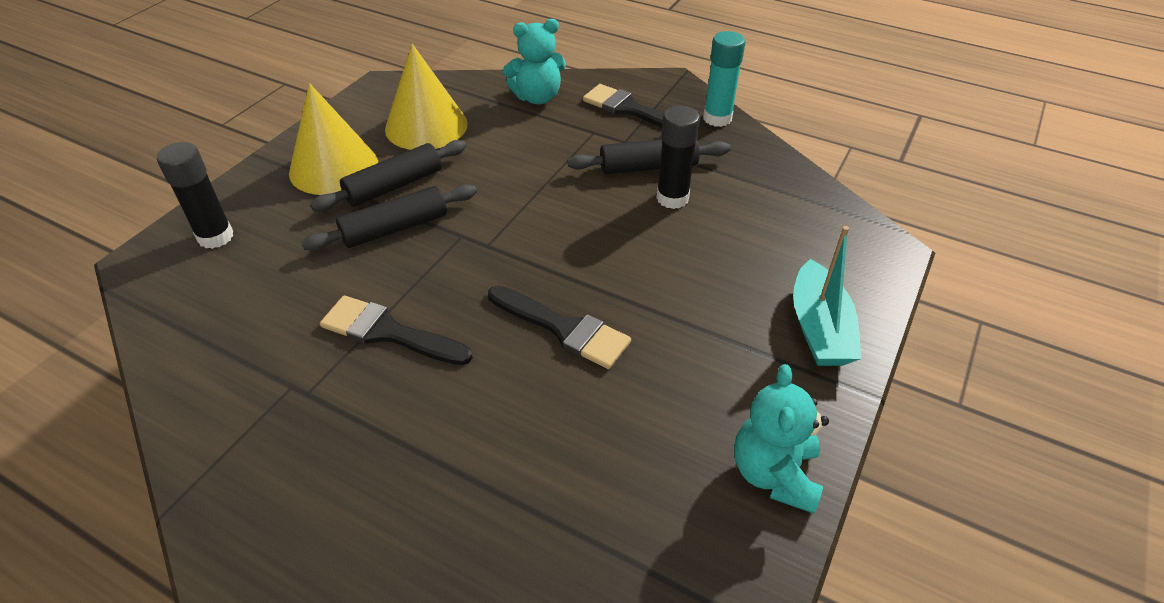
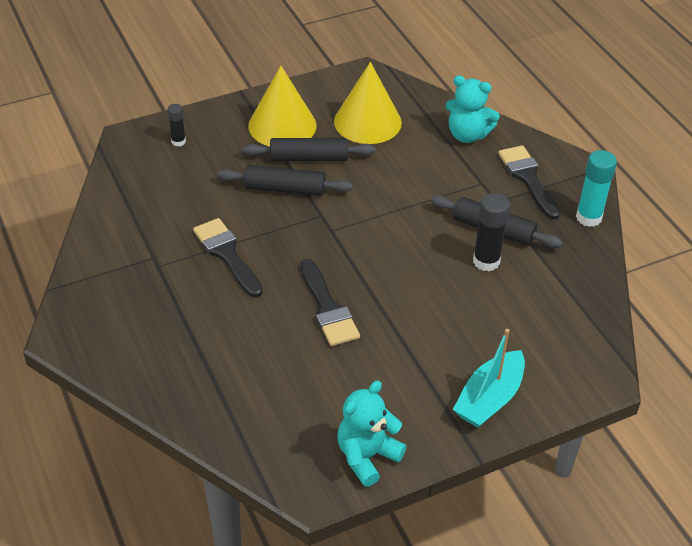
camera: 35 degrees right, 0 degrees up
(215, 237) = (178, 141): black glue stick -> black glue stick, size x0.58

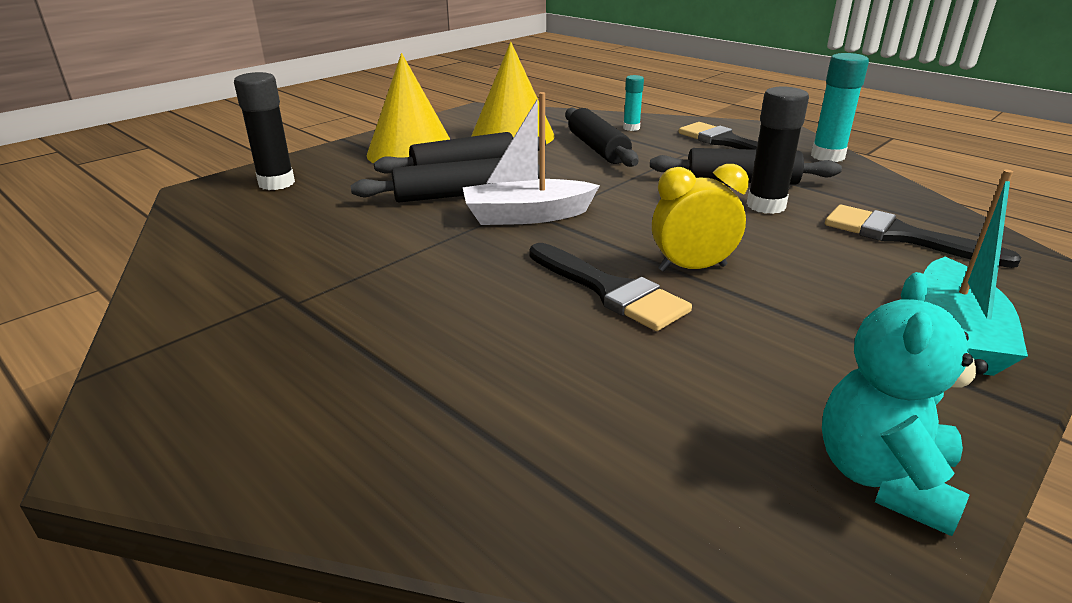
camera: 20 degrees left, 15 degrees down
(178, 141) = (276, 183): black glue stick -> black glue stick, size x1.72
(227, 254) = (408, 267): black brush -> black brush (902, 237)
(321, 225) = (527, 216): none -> white boat
(388, 305) = (692, 268): none -> yellow clock
(420, 158) = (597, 148): none -> black rolling pin
(467, 135) = (631, 128): turquoise teddy bear -> turquoise glue stick

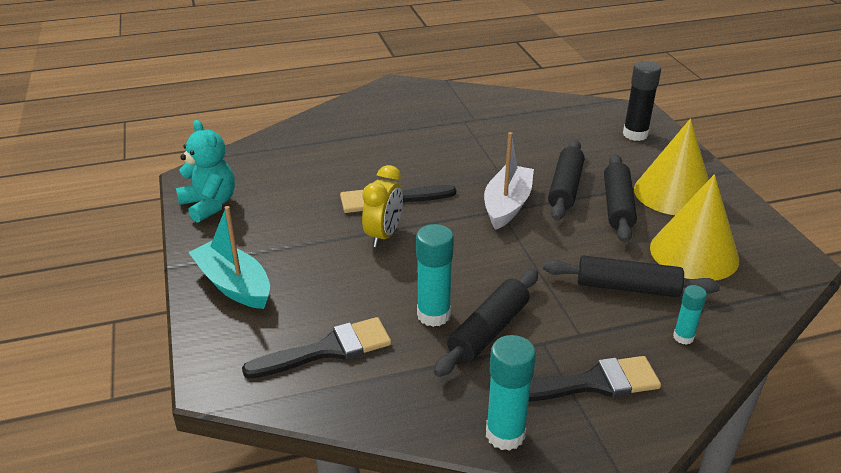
camera: 120 degrees right, 5 degrees up
(766, 206) = (433, 315): black glue stick -> turquoise glue stick

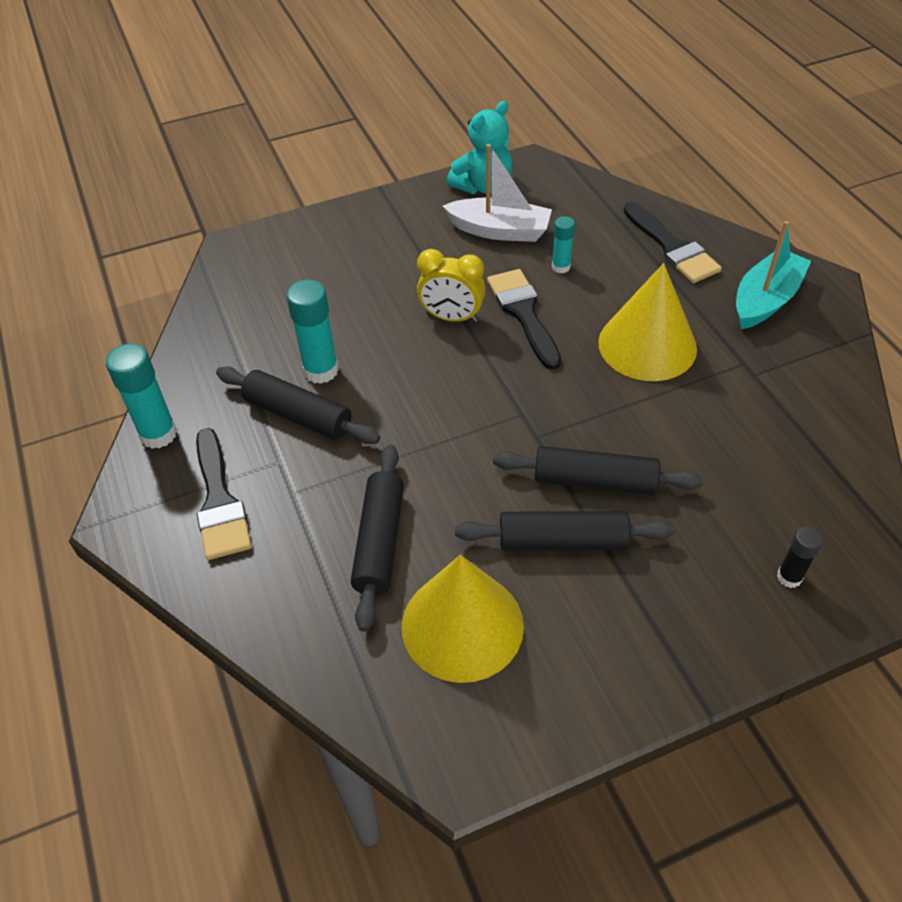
camera: 85 degrees right, 15 degrees up
(234, 285) = (357, 229): turquoise boat -> turquoise boat (765, 300)
(327, 350) = (270, 304): black brush -> black brush (672, 247)
(507, 205) = (536, 420): white boat -> white boat (499, 230)
(635, 134) = (789, 577): black glue stick -> black glue stick, size x0.58
(673, 193) = (615, 616): yellow cone -> yellow cone (647, 345)
(683, 337) = (290, 593): turquoise glue stick -> turquoise glue stick (560, 267)

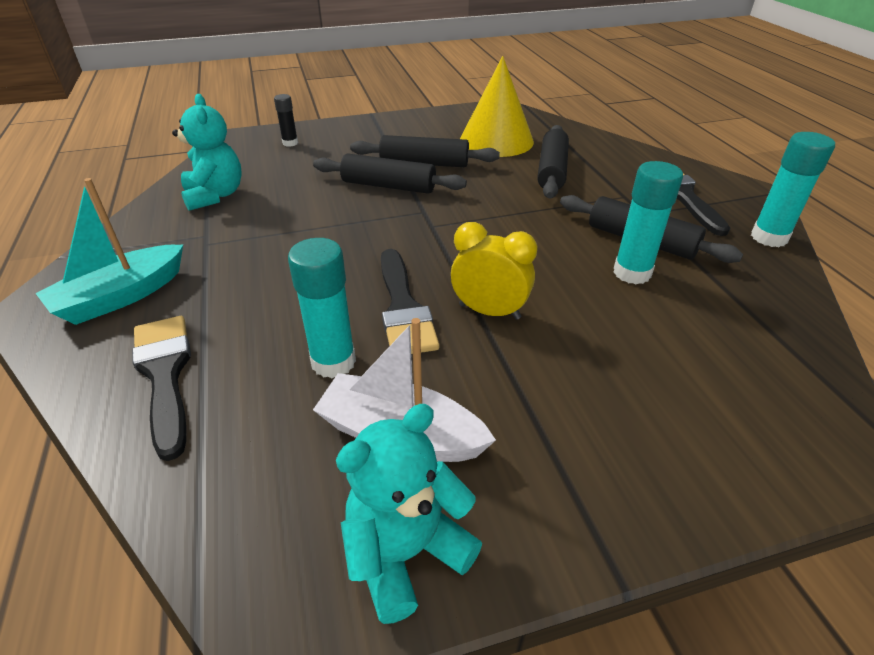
camera: 175 degrees left, 10 degrees down
(560, 267) = (333, 362): turquoise glue stick -> turquoise glue stick, size x1.72
(647, 345) = (285, 266): yellow cone -> none
(798, 438) = (215, 195): none -> turquoise teddy bear

